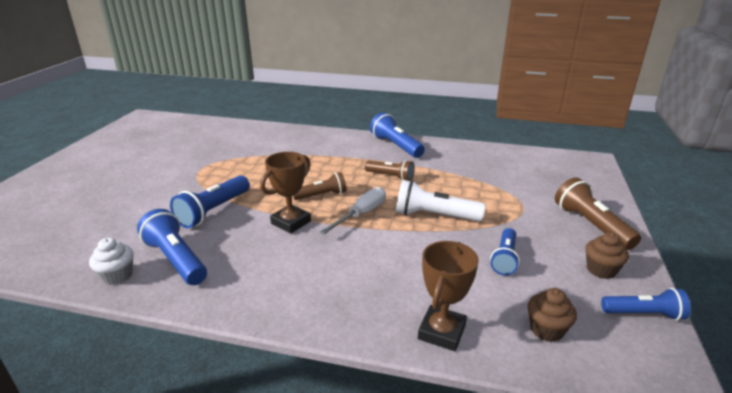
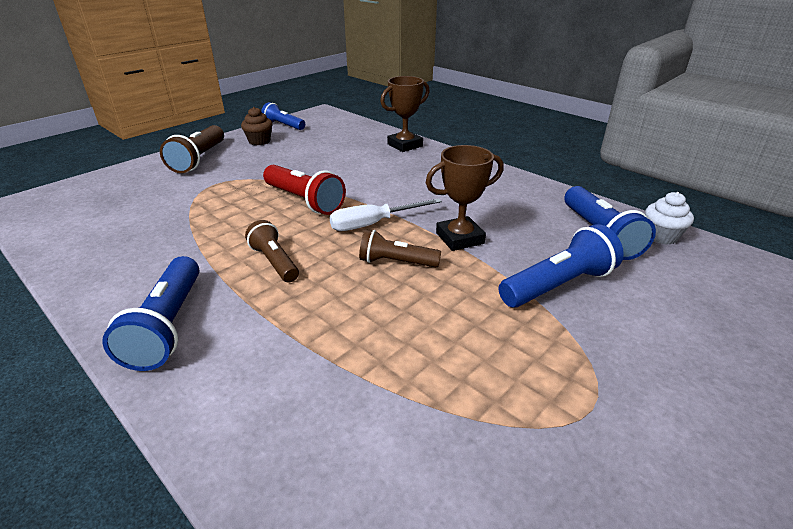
camera: 150 degrees left, 5 degrees up
(434, 216) = (304, 201): white flashlight -> red flashlight
(505, 259) = (306, 160): blue flashlight -> none
(546, 330) = (345, 133): brown cupcake -> none

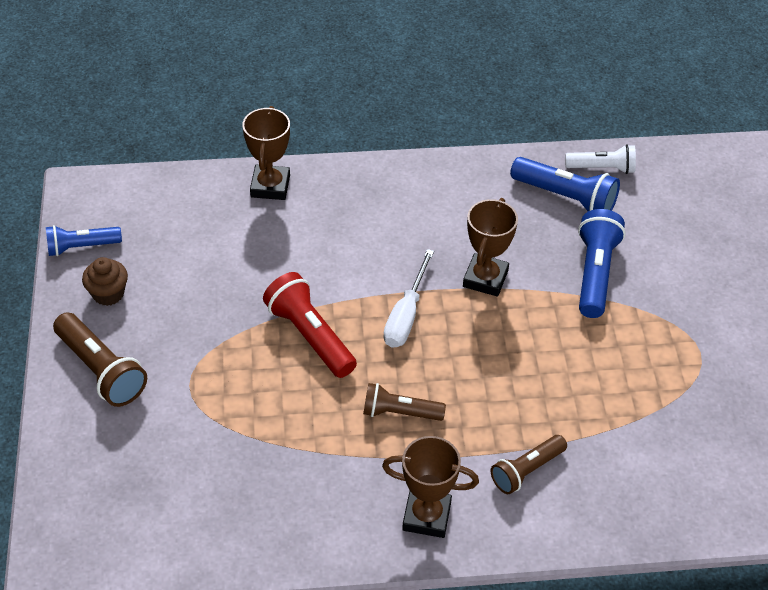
camera: 50 degrees left, 15 degrees up
(168, 326) = (426, 516): blue flashlight -> brown trophy
(304, 201) = (310, 336): red flashlight -> red flashlight turned 120 degrees counterclockwise
(396, 262) = (478, 339): brown flashlight -> brown flashlight (527, 471)
(661, 236) = (602, 168): white cupcake -> white flashlight

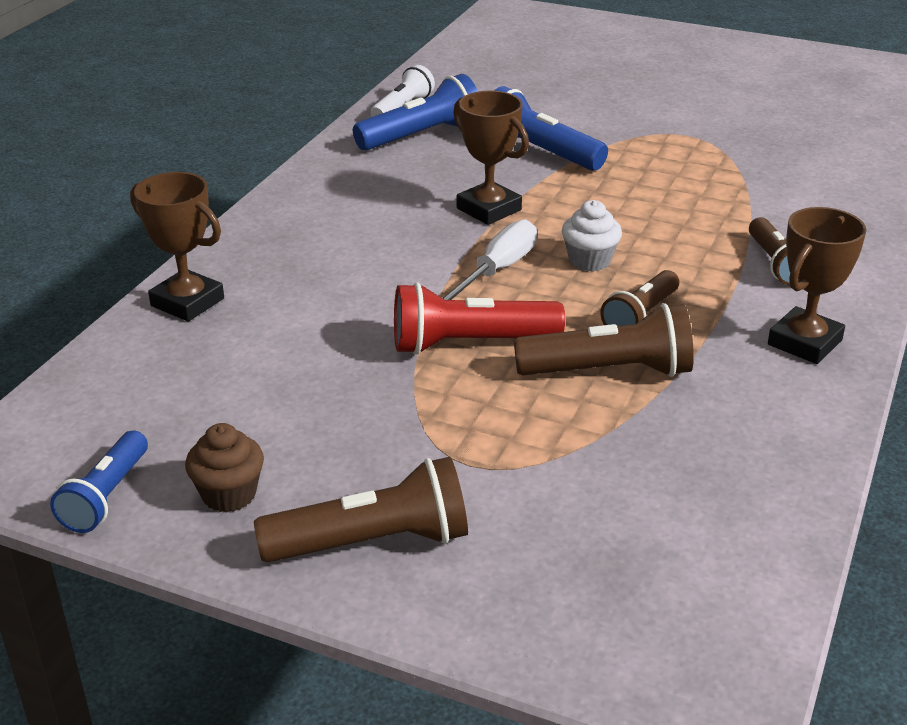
camera: 60 degrees left, 15 degrees down
(323, 417) = (609, 371): none -> brown flashlight
(406, 315) = (497, 271): white screwdriver -> white screwdriver turned 105 degrees counterclockwise
(454, 360) = (589, 261): none -> white cupcake

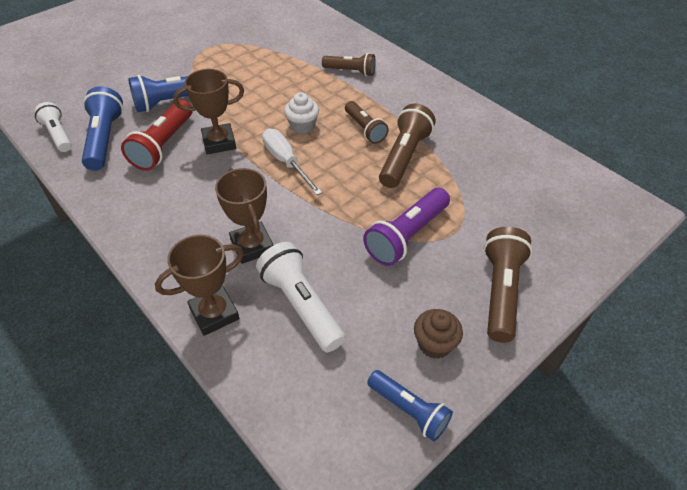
camera: 65 degrees left, 15 degrees up
(236, 361) = (301, 305): none -> white flashlight
(427, 418) = (407, 236): none -> purple flashlight
(470, 344) = (349, 197): red flashlight -> red flashlight (164, 145)
(804, 342) = (417, 90): brown trophy -> brown trophy (252, 246)

